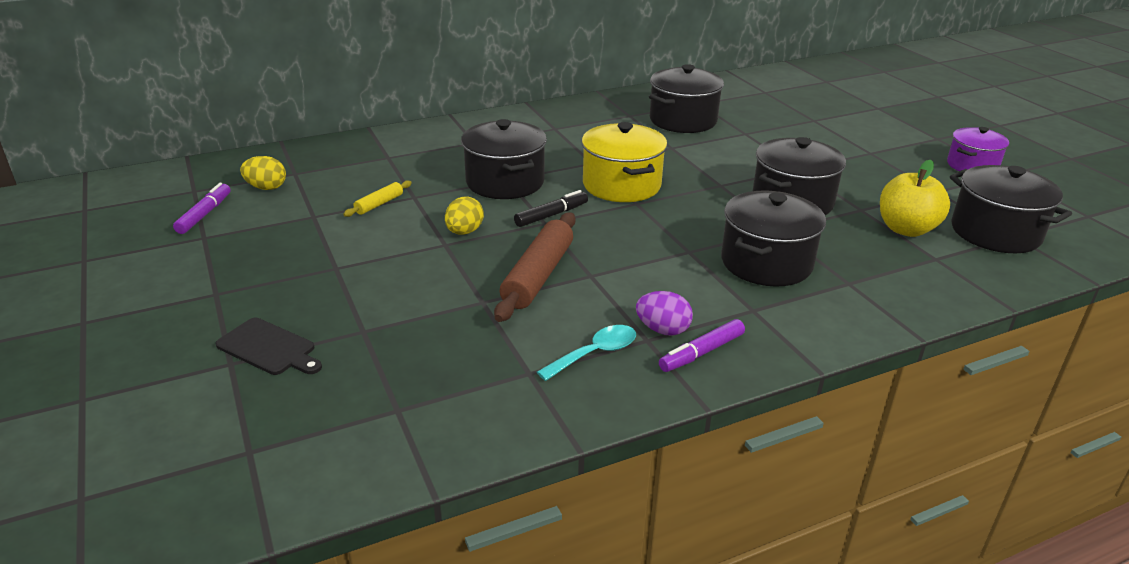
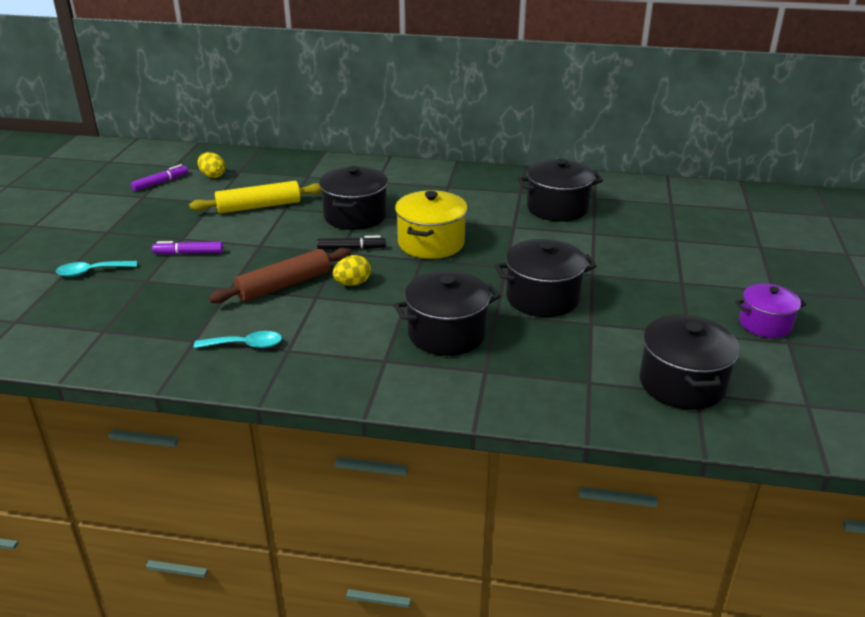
camera: 35 degrees right, 0 degrees up
(269, 348) = (91, 272): black cutting board -> turquoise spoon
(379, 204) = (259, 206): yellow rolling pin -> yellow rolling pin, size x2.02
(464, 232) = (282, 241): yellow egg -> yellow egg (352, 283)
(662, 330) = (306, 348): purple egg -> none
(702, 353) = (308, 372): purple marker -> purple marker (189, 253)
(906, 229) = (603, 351): yellow apple -> none

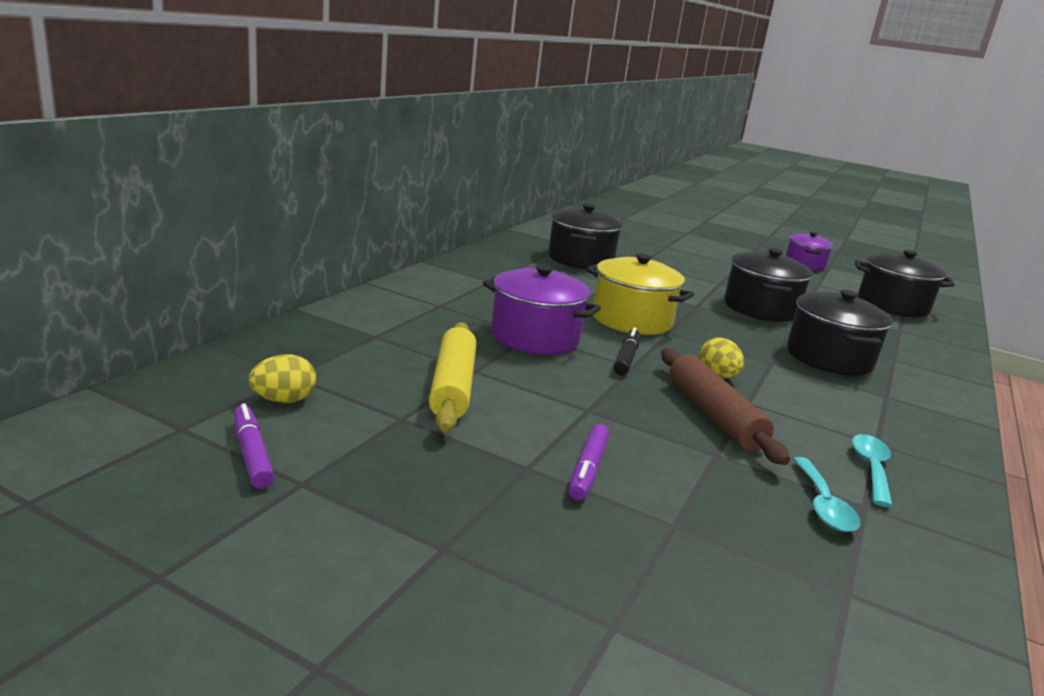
camera: 75 degrees left, 10 degrees down
(91, 272) = (621, 587): turquoise spoon -> turquoise spoon (823, 505)
(355, 216) = (535, 337): black pot -> purple pot

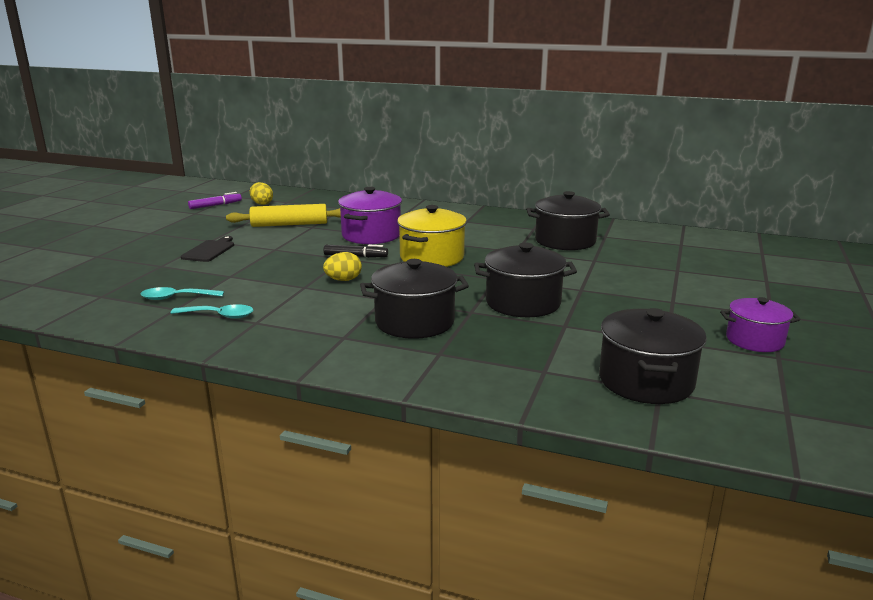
camera: 85 degrees right, 0 degrees up
(588, 469) = (209, 250): purple marker -> black cutting board
(713, 415) = (280, 277): brown rolling pin -> none

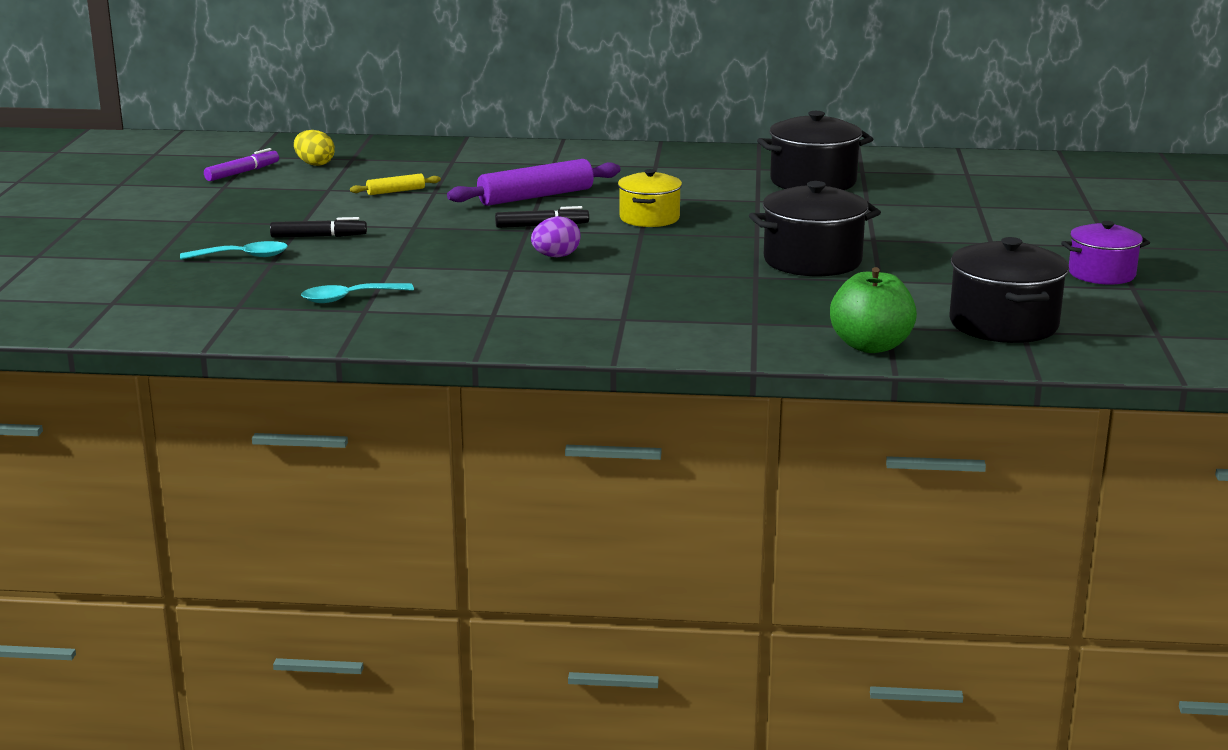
camera: 15 degrees left, 0 degrees up
(209, 250) = (318, 236): black cutting board -> black marker
(219, 316) = (435, 312): turquoise spoon -> turquoise spoon (243, 256)
(289, 224) = (395, 191): yellow rolling pin -> yellow rolling pin, size x0.50
(343, 280) = (556, 256): yellow egg -> purple egg
(371, 235) = (535, 196): purple pot -> purple rolling pin
(414, 322) = (696, 294): black pot -> none
(432, 257) = (649, 218): yellow pot -> yellow pot, size x0.66
(518, 389) = (871, 346): none -> green apple

